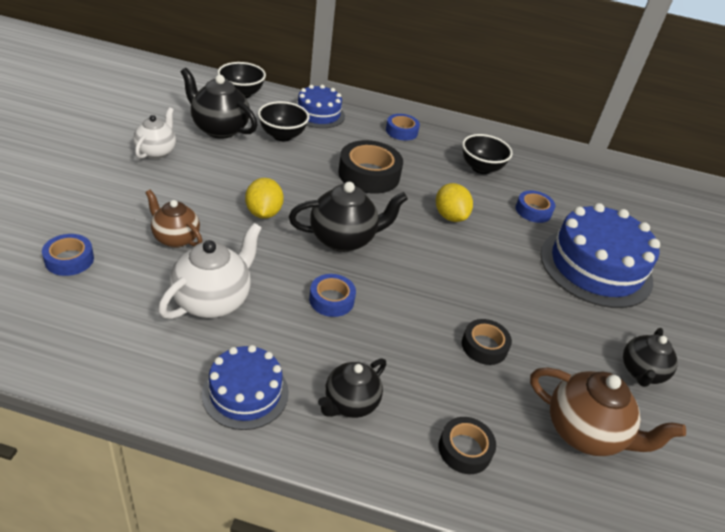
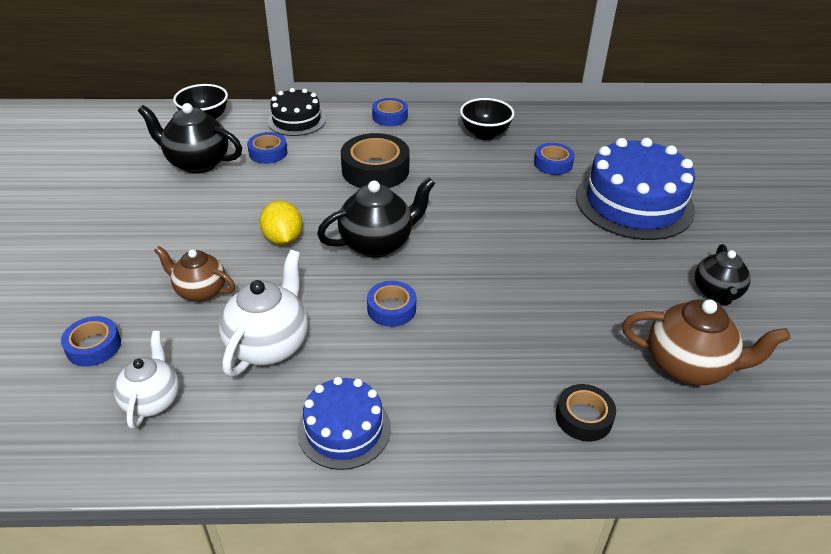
camera: 10 degrees left, 0 degrees up
(156, 152) = (139, 205): white teapot -> white teapot (153, 400)
(282, 135) = (268, 153): black bowl -> blue tape
(318, 114) = (296, 120): blue cake -> black cake
(350, 403) = (454, 407): black teapot -> none
(450, 216) = (474, 191): yellow lemon -> none
(484, 346) = (561, 311): black tape -> none

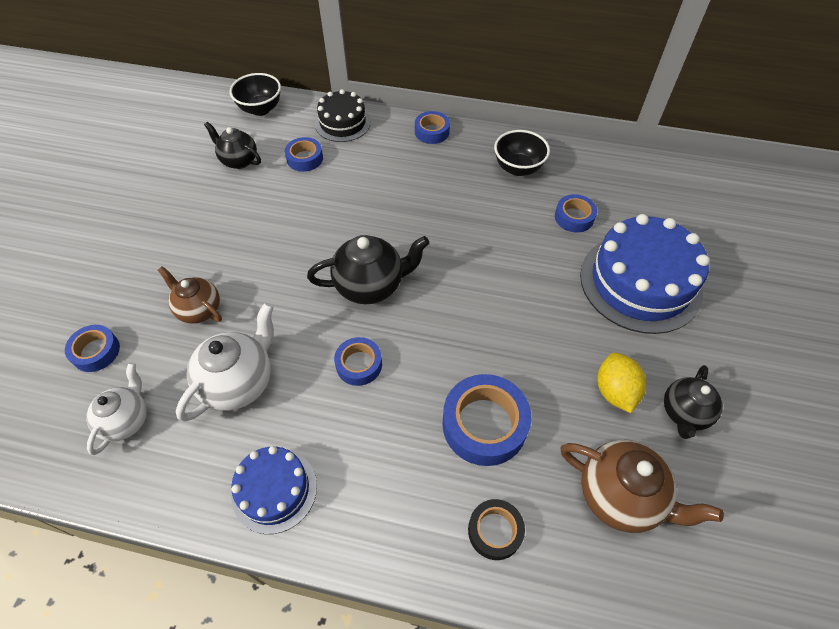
camera: 15 degrees right, 15 degrees up
(197, 163) = (239, 160): black teapot -> black teapot, size x0.66
(283, 239) = (287, 263): yellow lemon -> yellow lemon (614, 391)
(375, 170) = (397, 196): black tape -> none
(537, 334) = (484, 424): none -> blue tape

